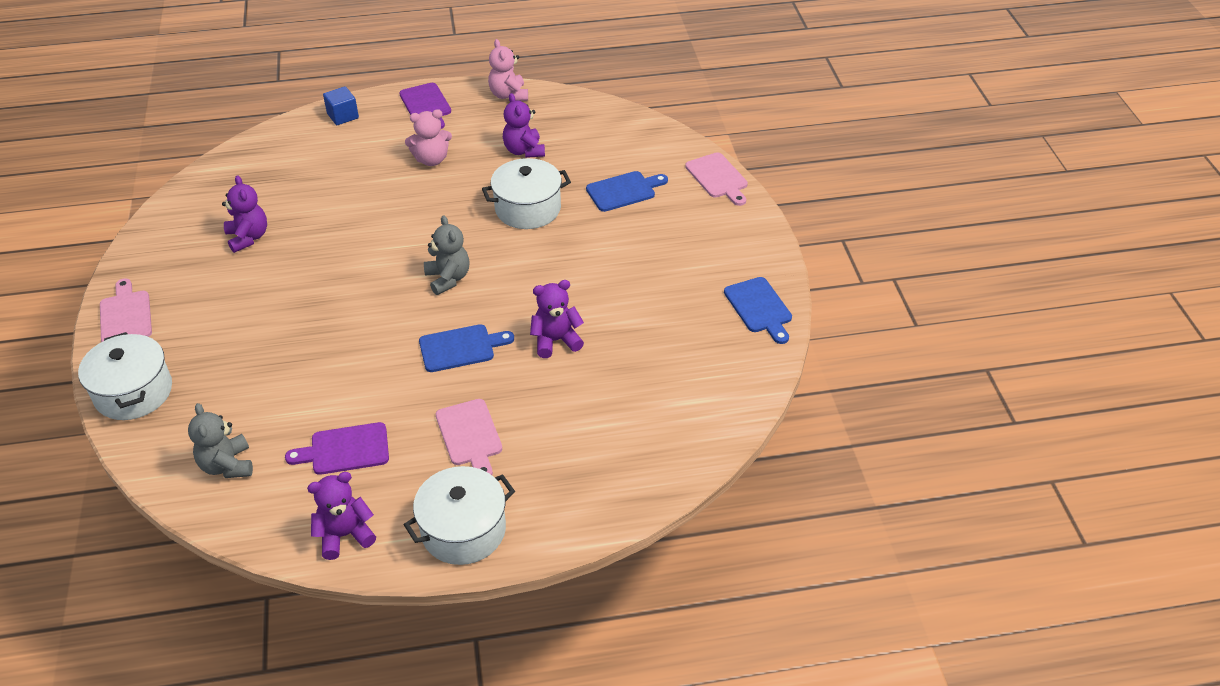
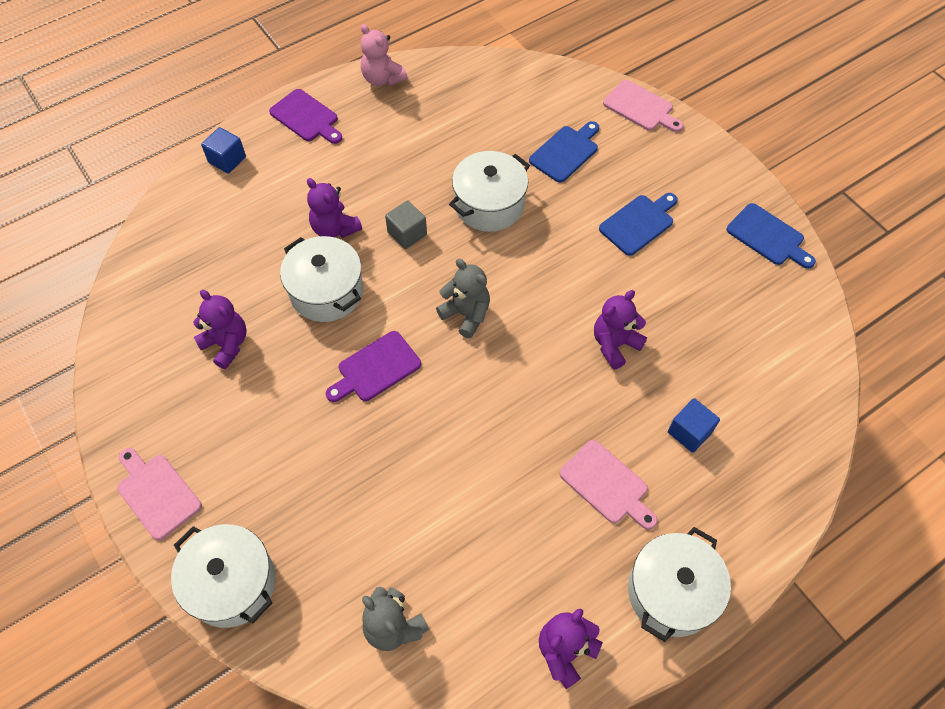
camera: 25 degrees left, 15 degrees up
(345, 449) = (499, 554): purple cutting board -> purple cutting board (375, 368)
(350, 227) = (326, 292): none -> white pot
(431, 159) = (356, 181): pink teddy bear -> none
(444, 208) = (407, 233): none -> grey cube
(461, 348) = (532, 389): blue cutting board -> blue cutting board (639, 223)
(524, 151) = (441, 139): purple teddy bear -> purple teddy bear (335, 228)
(570, 425) = (689, 432): none -> blue cube

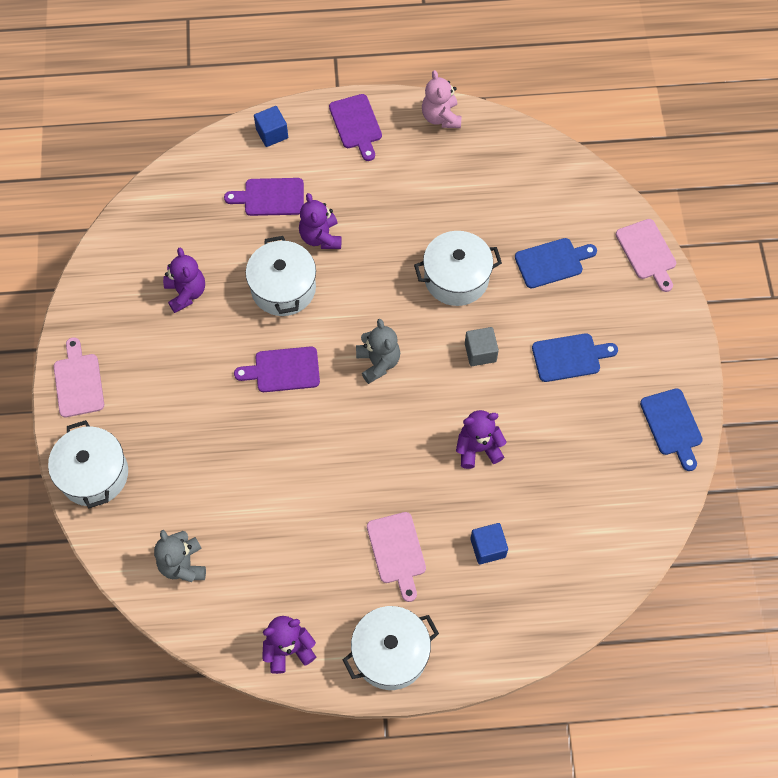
camera: 30 degrees right, 5 degrees up
(260, 216) = (270, 197): none -> purple cutting board
(407, 233) = (374, 270): grey cube -> grey cube (480, 352)

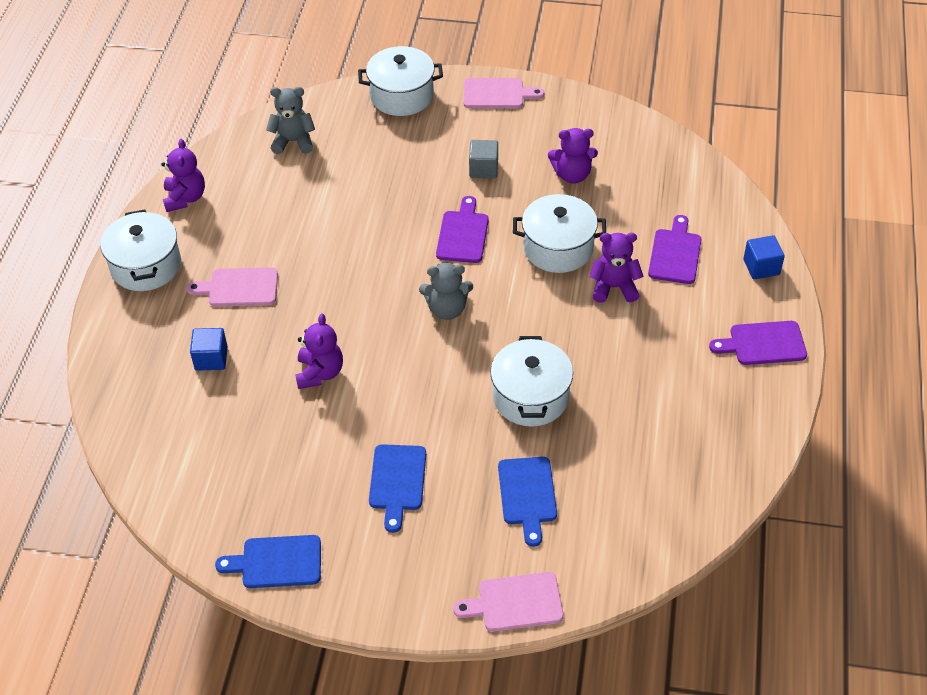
camera: 105 degrees right, 15 degrees down
(441, 117) = (762, 428): pink teddy bear -> none
(480, 352) = (430, 399): grey cube -> grey cube (483, 169)

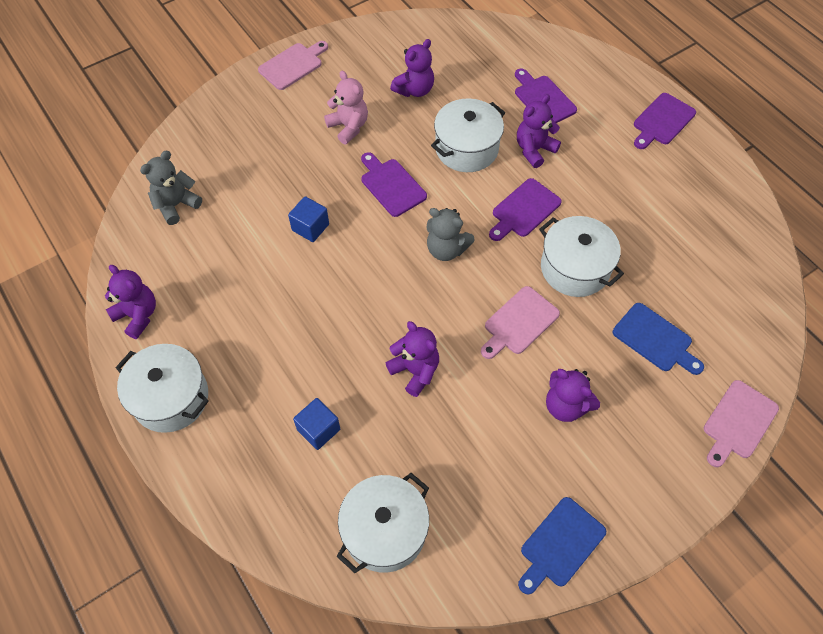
camera: 45 degrees left, 10 degrees up
(239, 287) = (272, 354): pink cutting board -> pink cutting board (519, 323)
(397, 482) = (566, 405): blue cutting board -> purple teddy bear
(402, 95) = (222, 112): white pot -> white pot (384, 530)
(447, 309) = (446, 249): grey teddy bear -> grey teddy bear turned 75 degrees clockwise
(483, 169) = (348, 127): grey cube -> pink teddy bear
(545, 325) = (524, 210): none -> purple cutting board
(761, 267) = (602, 71): blue cube -> blue cube (310, 227)

